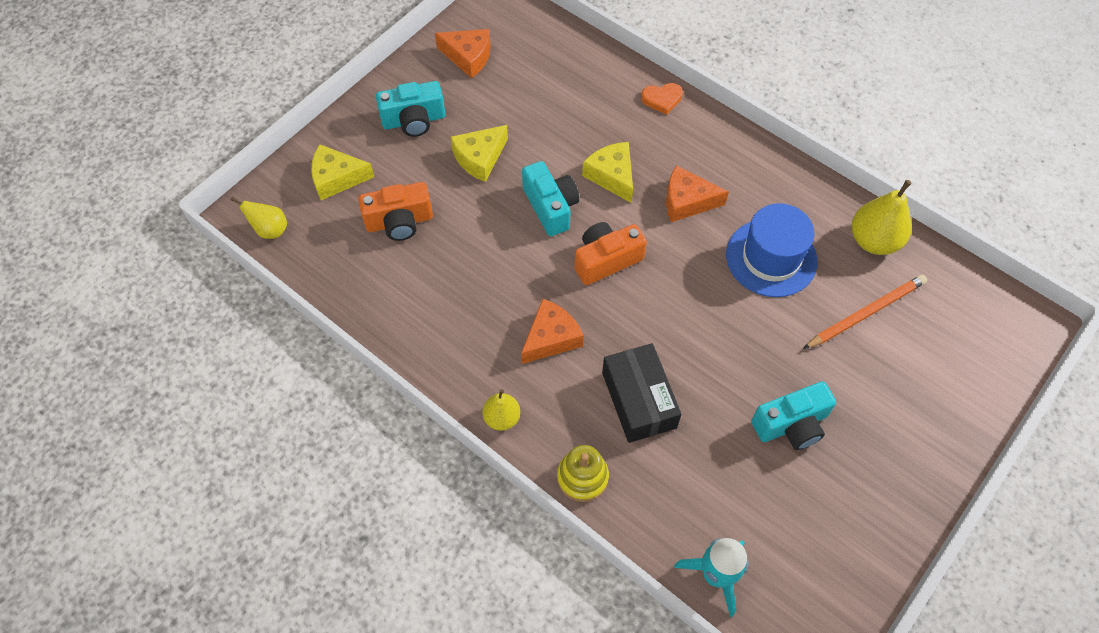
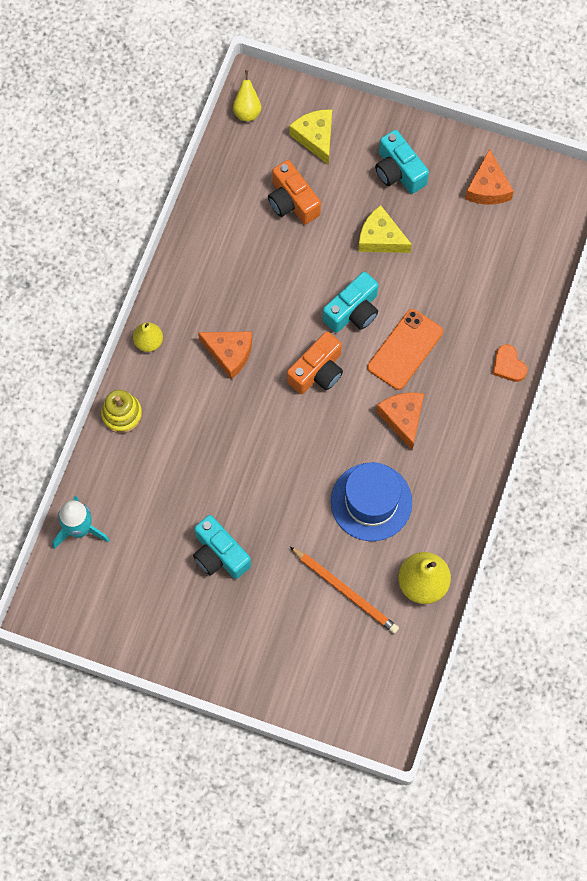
camera: 70 degrees right, 10 degrees up
(606, 260) = (317, 371): orange camera -> orange camera turned 90 degrees clockwise
(612, 176) = (405, 349): yellow cheese -> orange phone
(639, 400) = (199, 435): black box -> none

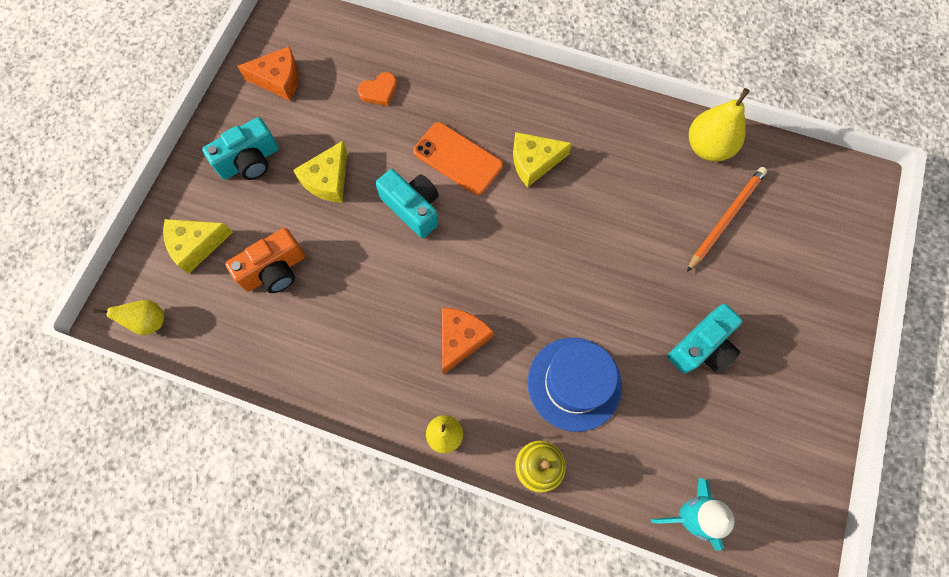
camera: 90 degrees left, 0 degrees up
(317, 371) = (483, 244): orange camera -> none
(371, 502) = (627, 193): blue hat -> blue hat (574, 383)
(403, 418) = (534, 162): orange cheese -> yellow cheese
(508, 365) = (475, 68): orange heart -> orange heart (379, 91)

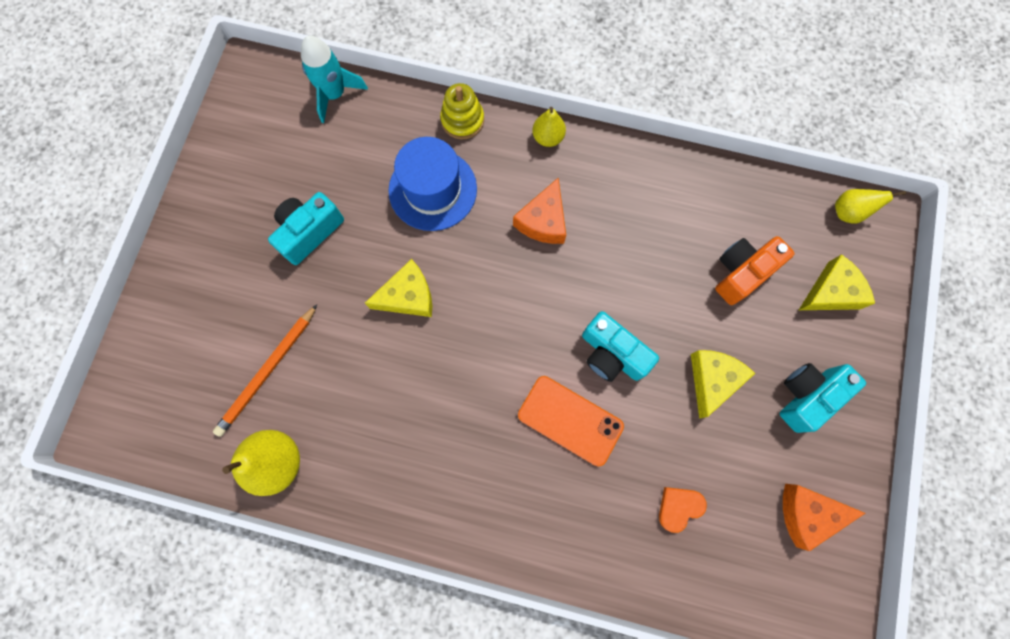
camera: 175 degrees right, 5 degrees up
(534, 162) = (481, 424): yellow cheese -> yellow cheese (408, 296)

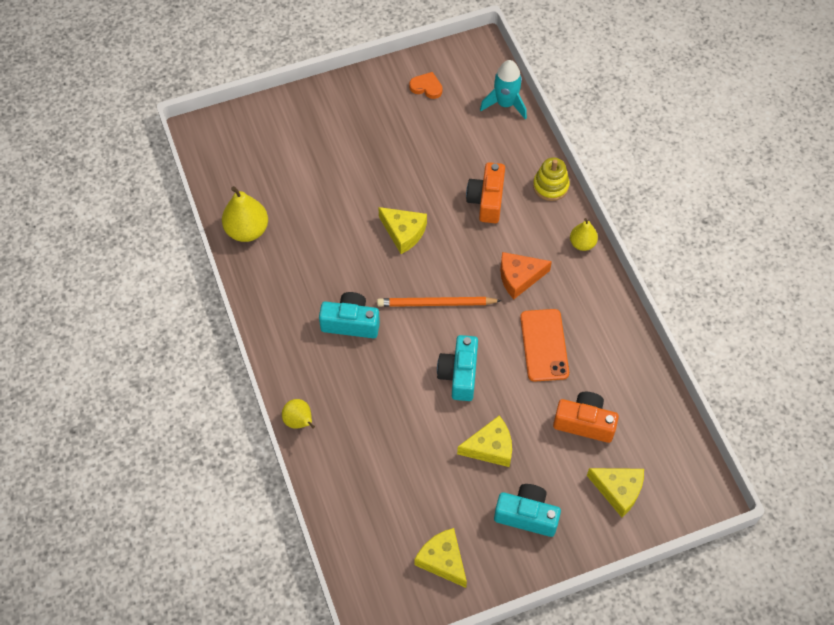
camera: 55 degrees right, 15 degrees down
(268, 371) = (297, 189): orange pencil -> orange pencil (436, 303)
(309, 232) = (401, 152): turquoise camera -> turquoise camera (351, 323)
(433, 189) = (487, 200): blue hat -> orange camera
(570, 420) = (395, 376): orange phone -> orange phone (544, 345)
(679, 507) = (387, 475): orange heart -> orange heart (426, 87)
(807, 513) = (443, 560): orange cheese -> yellow cheese
(848, 212) = (692, 469): yellow pear -> yellow pear (299, 421)

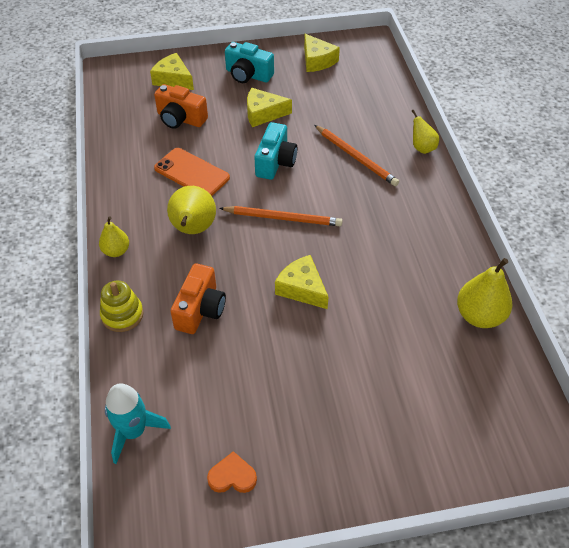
camera: 170 degrees left, 10 degrees down
(351, 323) = (370, 213): turquoise camera -> none
(373, 396) = (355, 157): none -> orange pencil
(426, 87) = (232, 476): orange heart -> orange heart turned 150 degrees clockwise
(519, 277) = (193, 229): orange cheese -> yellow pear
(544, 345) = (192, 173): orange phone -> orange phone turned 60 degrees counterclockwise

